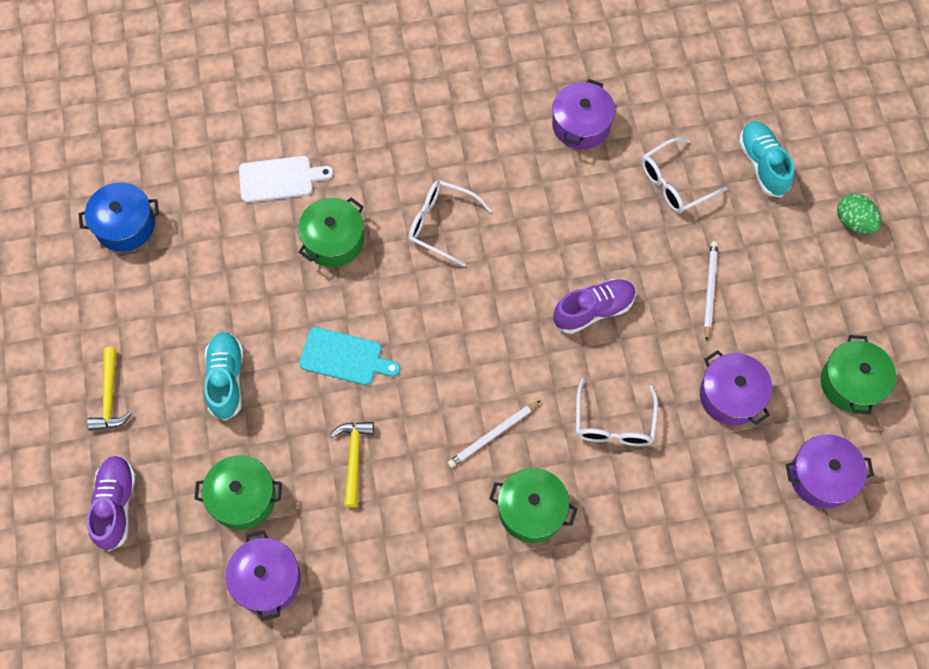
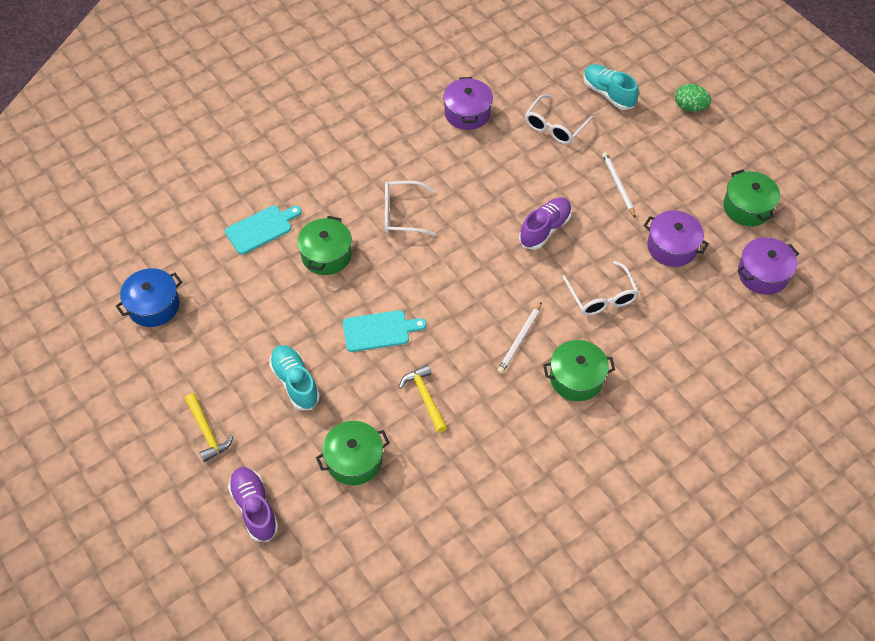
camera: 25 degrees left, 10 degrees down
(267, 580) = (405, 510): purple pot -> none
(280, 179) = (261, 229): white cutting board -> turquoise cutting board

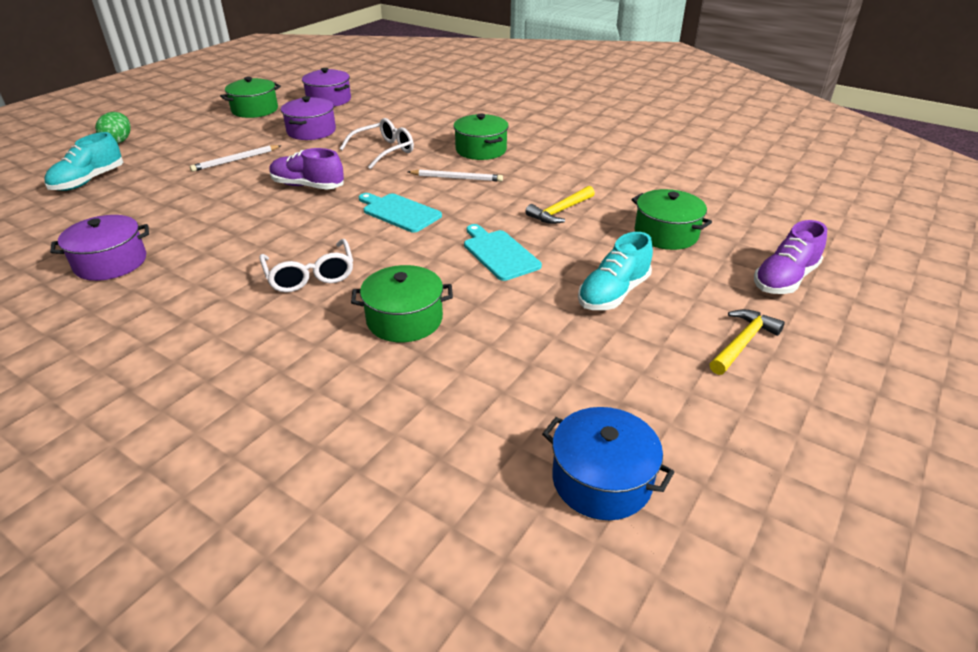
camera: 110 degrees left, 20 degrees down
(261, 229) = (380, 399): turquoise cutting board -> turquoise cutting board (399, 212)
(554, 127) = (143, 202): white glasses -> none

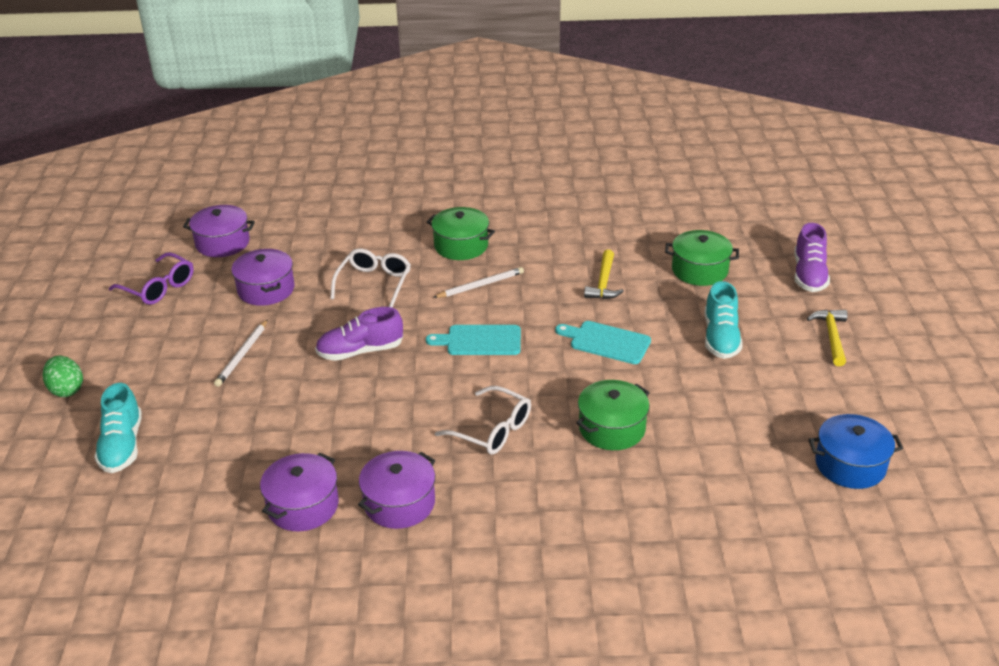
camera: 35 degrees left, 0 degrees up
(166, 293) = (399, 503): none -> purple pot
(255, 110) = (159, 287): green pot -> purple glasses

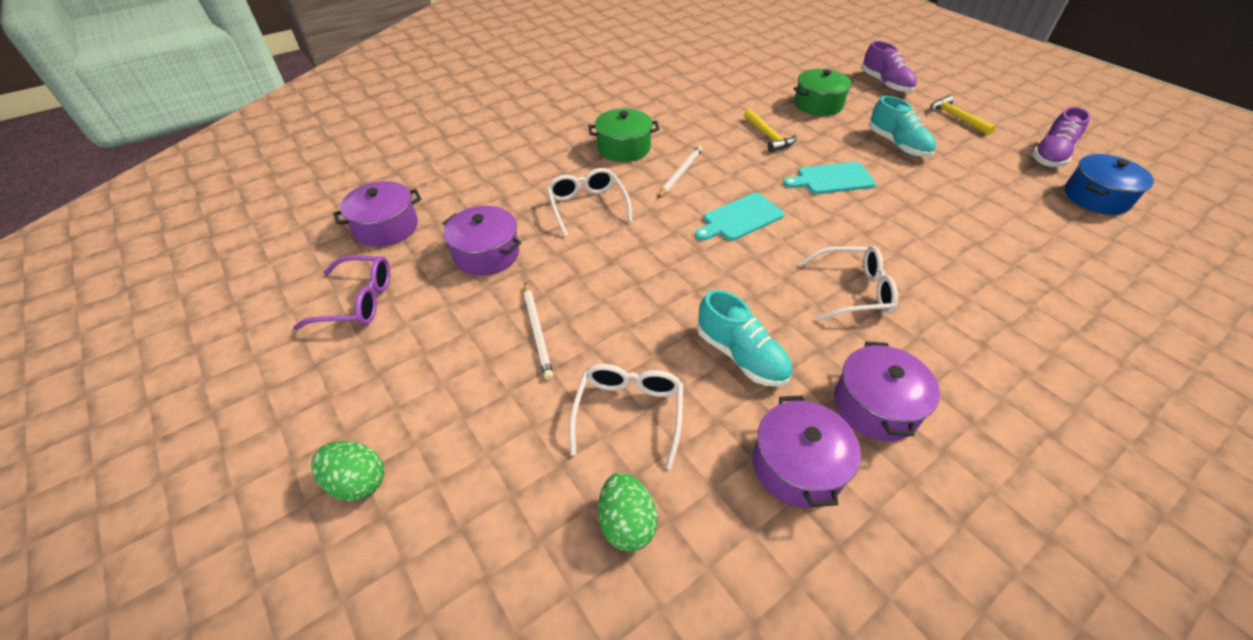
camera: 35 degrees left, 10 degrees up
(122, 446) = (513, 517): turquoise shoe -> turquoise shoe (741, 356)
(174, 480) = (626, 523): none -> green egg
(241, 427) = (629, 412): none -> white glasses
(360, 351) = (651, 273): purple shoe -> purple shoe (1050, 156)
(612, 428) = (930, 244): green pot -> none

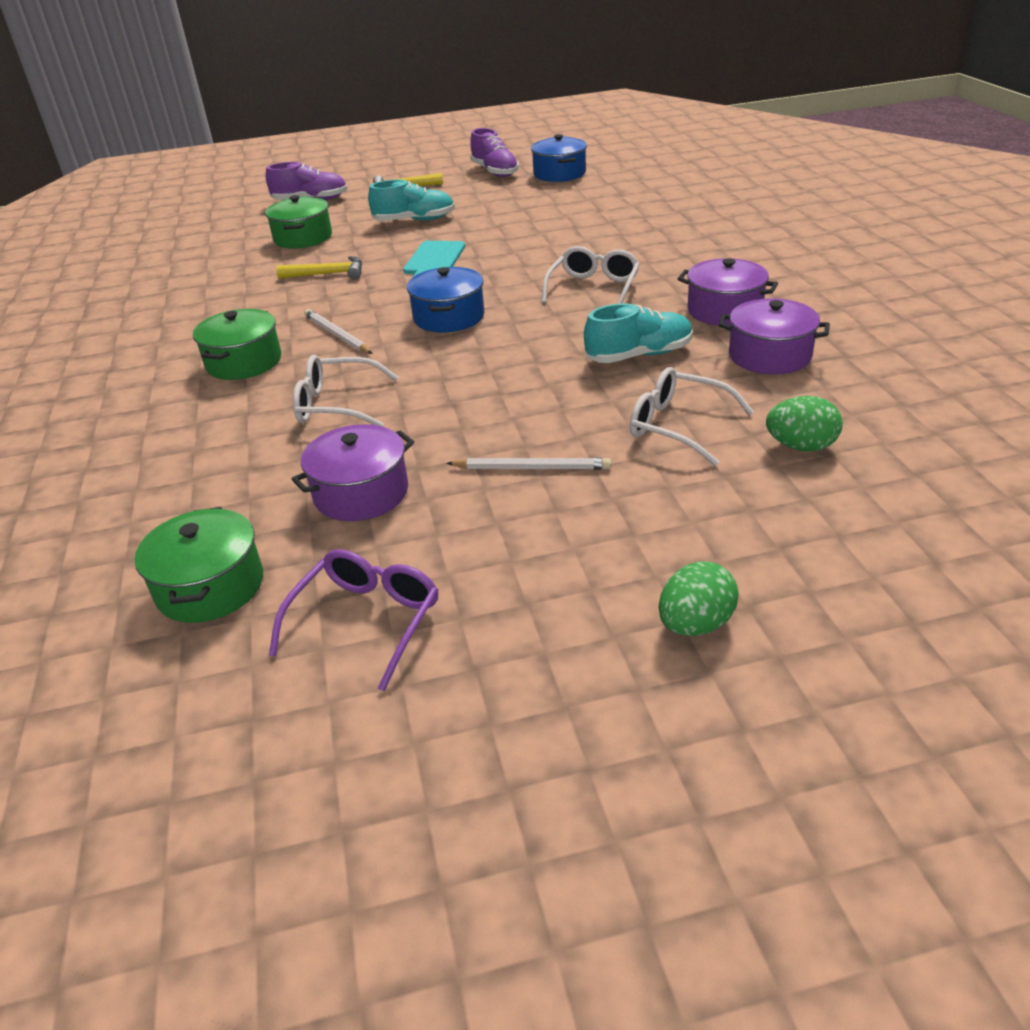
camera: 65 degrees left, 10 degrees down
(386, 227) = (210, 586): purple pot -> green pot
(740, 218) = (449, 317): turquoise cutting board -> blue pot

